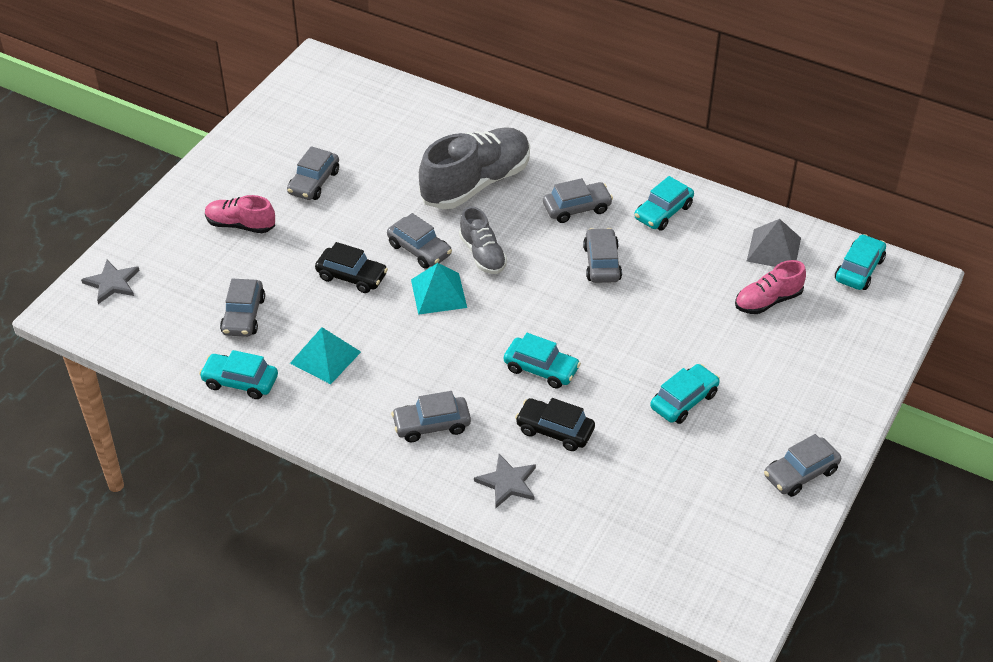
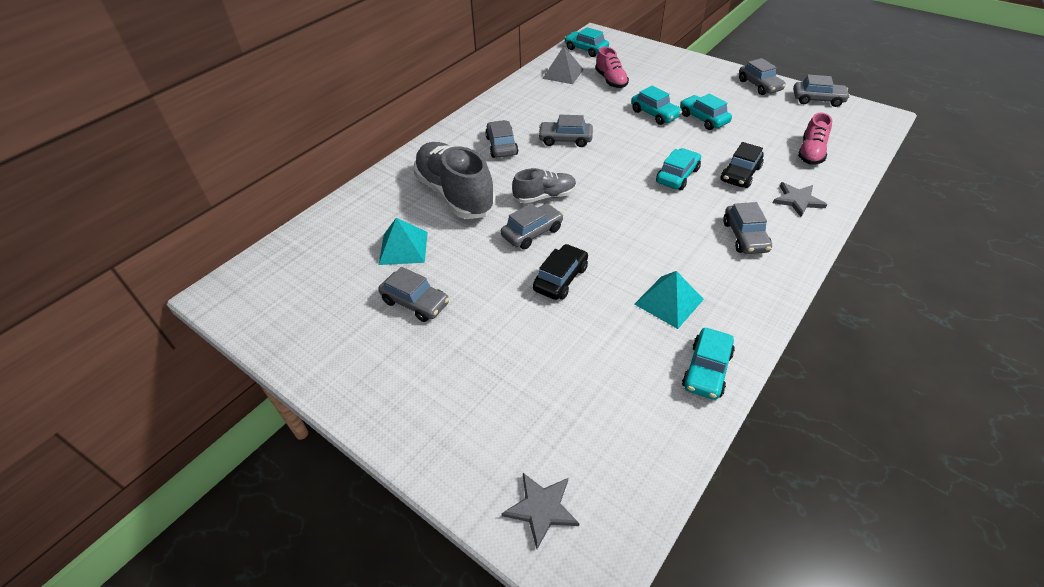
camera: 80 degrees left, 0 degrees up
(240, 225) = (465, 367): pink shoe -> pink shoe (811, 153)
(243, 315) = (609, 366): grey car -> grey car (817, 99)
(438, 293) = (589, 224): turquoise pyramid -> turquoise pyramid (403, 248)
(663, 212) = (516, 110): turquoise car -> turquoise car (655, 114)

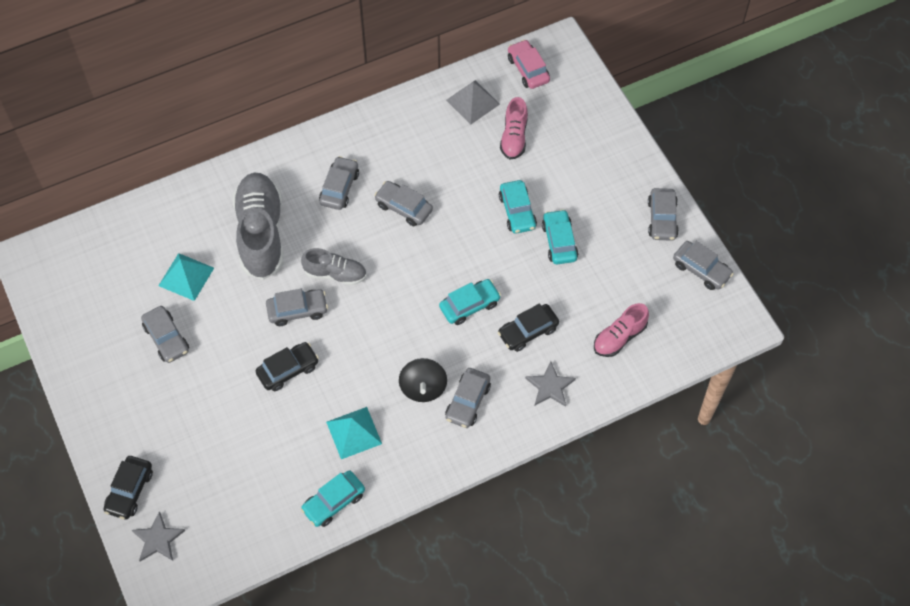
camera: 25 degrees right, 15 degrees up
(468, 468) = (130, 491): none -> black car
(586, 49) = (528, 69): turquoise car -> pink car
(697, 242) = (423, 388): none -> black spinning top

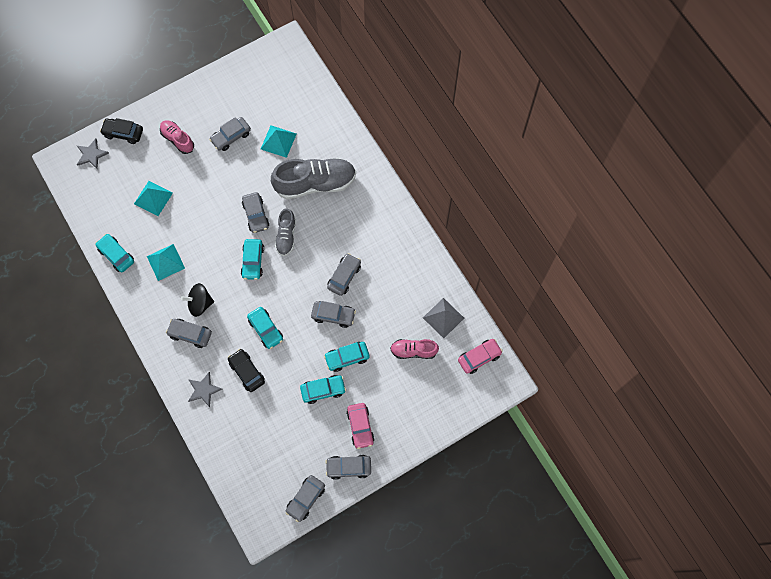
camera: 85 degrees right, 10 degrees up
(248, 448) = (153, 198): none -> turquoise pyramid
(288, 370) = (210, 215): black car -> none
(339, 188) = (357, 230): grey car -> grey car (333, 315)
(368, 317) = (253, 261): none -> turquoise car
(610, 203) = (360, 426): none -> pink car
(619, 337) = (245, 438): pink shoe -> pink shoe (178, 139)

